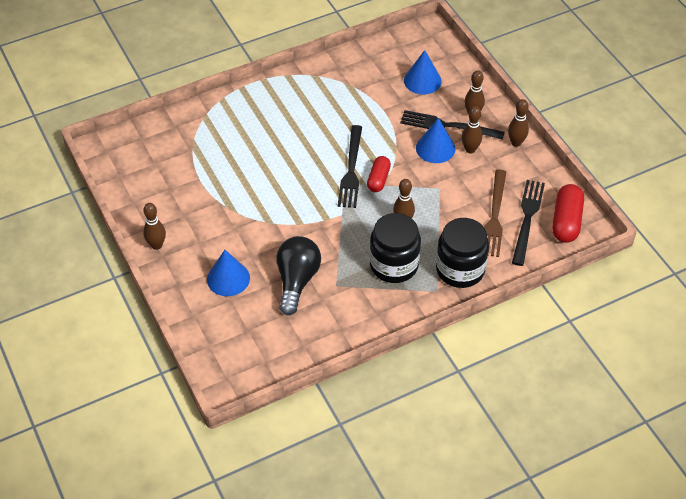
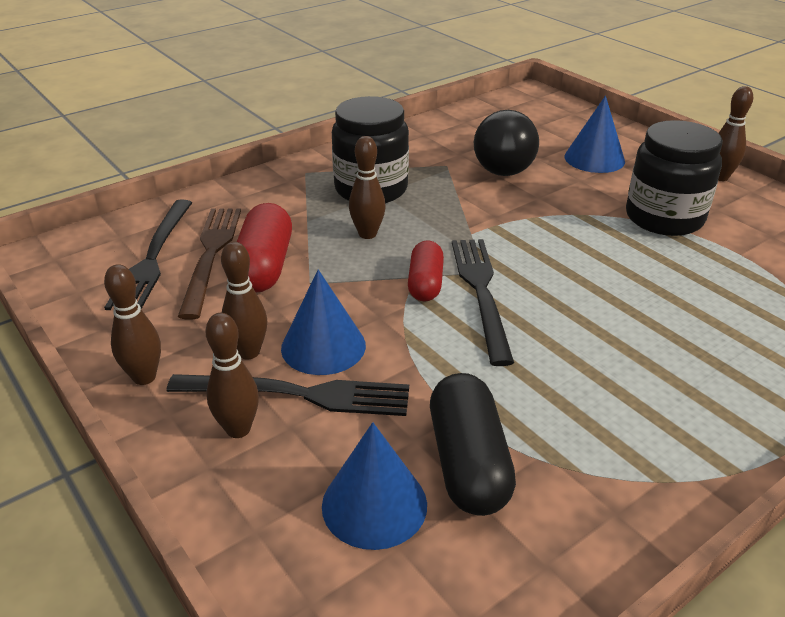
camera: 170 degrees right, 15 degrees down
(384, 90) = (468, 463): none -> black capsule
(460, 269) = (272, 193): black jar -> black jar (664, 218)
(566, 221) = (84, 261): red capsule -> red capsule (264, 266)

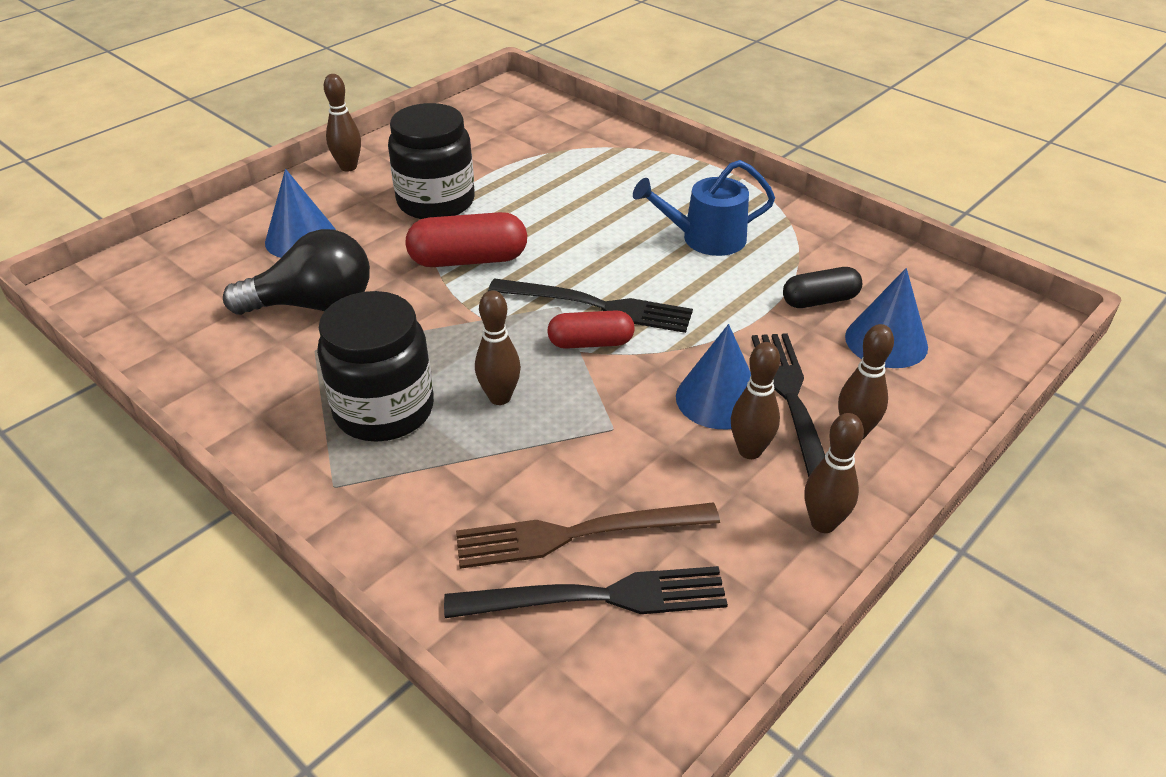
camera: 100 degrees left, 5 degrees up
(264, 266) = (590, 475): red capsule -> red capsule (468, 260)
(468, 463) = (819, 300): black capsule -> black capsule, size x0.65
(481, 293) = (596, 306): black fork -> black fork turned 150 degrees counterclockwise
(609, 388) = (706, 238): none -> blue watering can

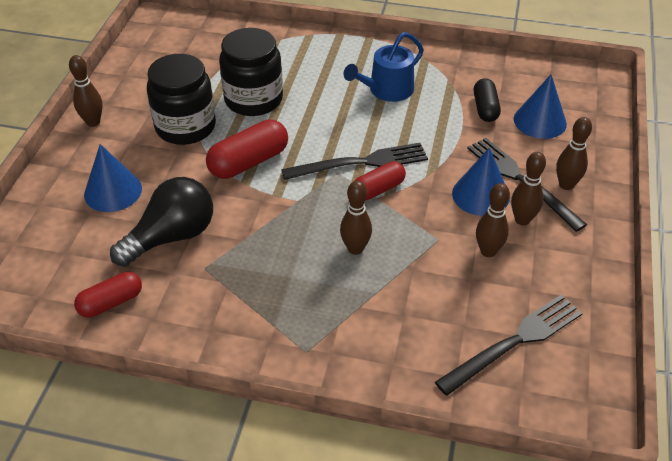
camera: 30 degrees left, 5 degrees up
(190, 345) = (111, 302): none -> red capsule
(384, 410) = (291, 288): black jar -> black jar (253, 99)
(578, 534) = (473, 311): brown fork -> none
(819, 300) = (485, 108): black capsule -> black capsule turned 45 degrees counterclockwise
(823, 523) = (591, 245): brown bowling pin -> brown bowling pin (488, 251)

